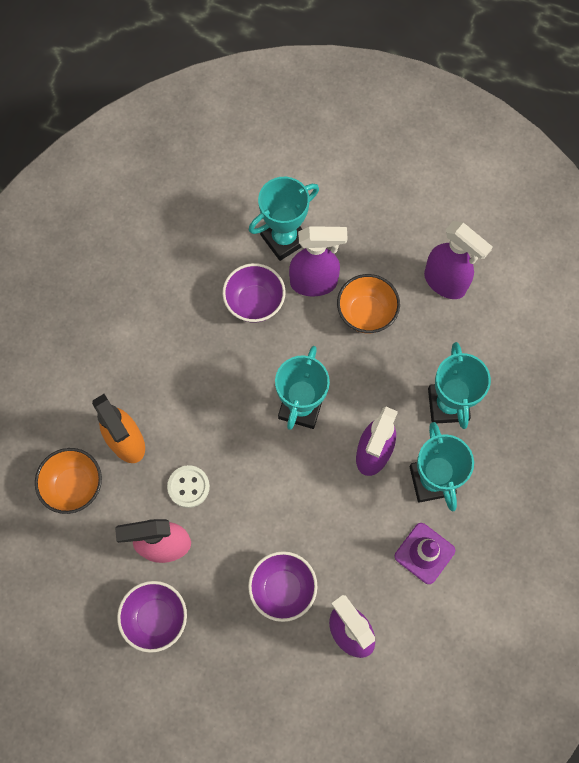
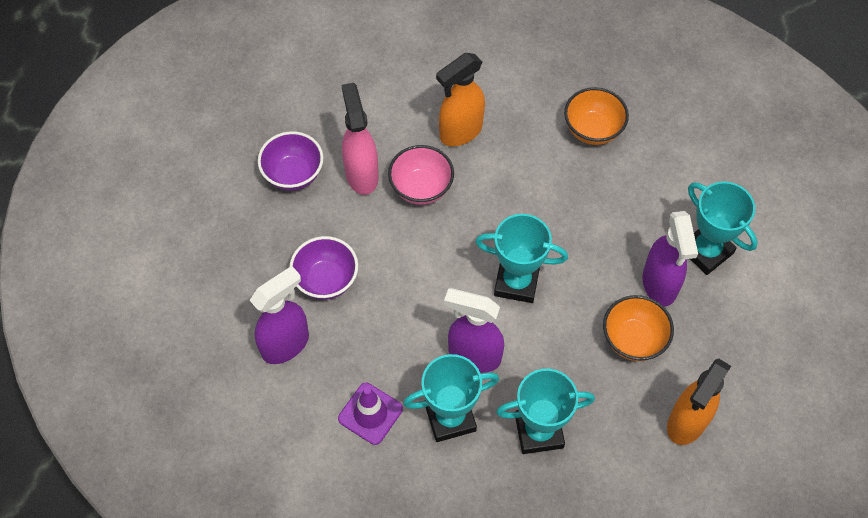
camera: 85 degrees right, 10 degrees down
(74, 486) = (413, 94): orange bowl -> orange bowl (592, 130)
(188, 487) = (421, 188): white button -> pink bowl
(254, 303) = (625, 229): purple bowl -> none
(445, 283) = (686, 423): purple spray bottle -> orange spray bottle

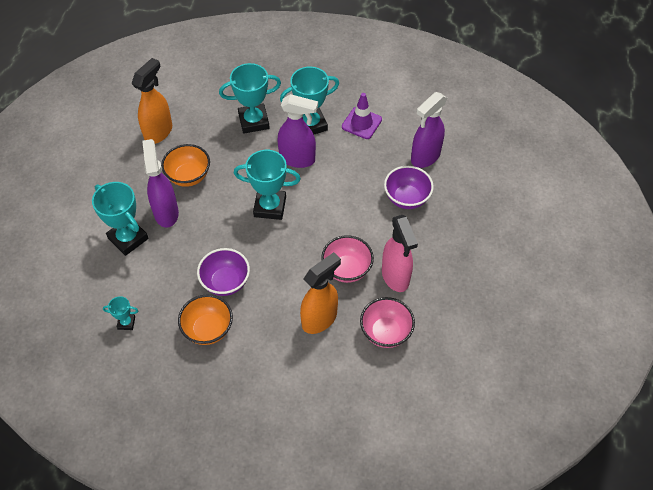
camera: 175 degrees right, 5 degrees down
(293, 174) = (449, 272): purple bowl -> purple bowl (225, 282)
(385, 112) = (385, 332): none -> pink bowl
(691, 144) = (126, 323): none -> turquoise trophy

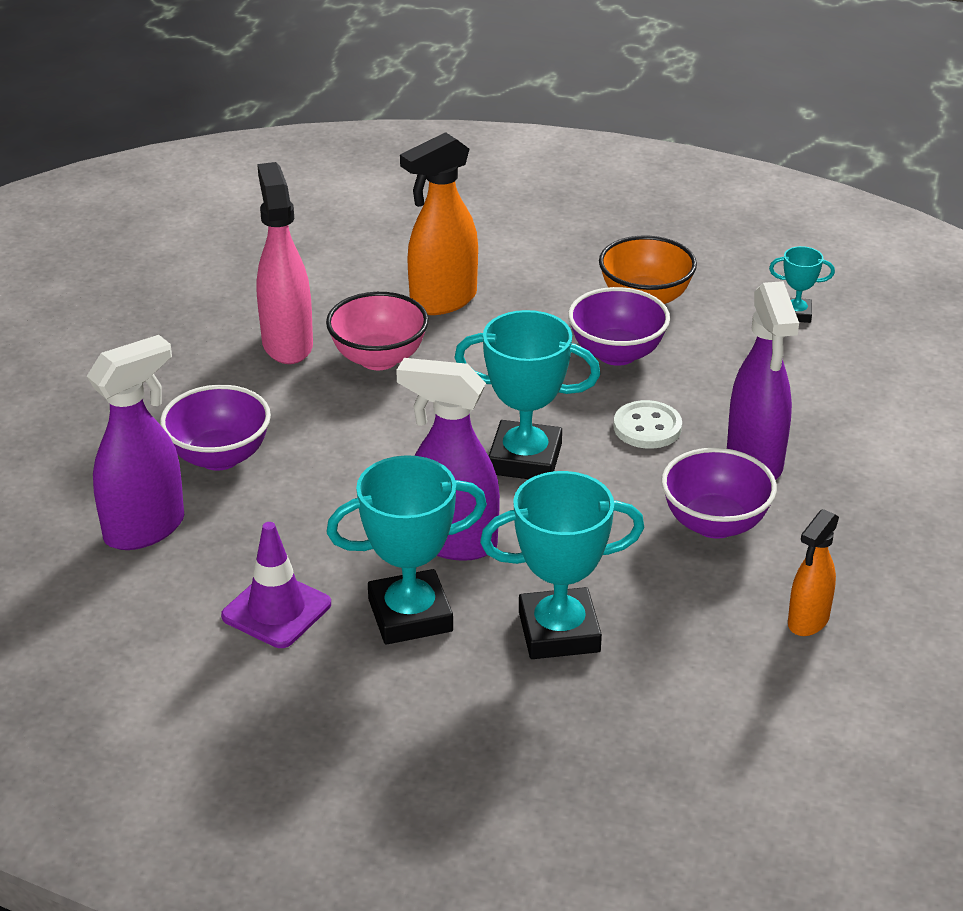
camera: 175 degrees left, 20 degrees down
(128, 238) = (827, 425): turquoise trophy -> none
(159, 132) = (808, 621): orange spray bottle -> orange spray bottle, size x0.61
(188, 176) = (714, 523): orange bowl -> purple bowl
(213, 230) = (647, 427): none -> white button
(385, 332) = (328, 281): pink bowl -> none

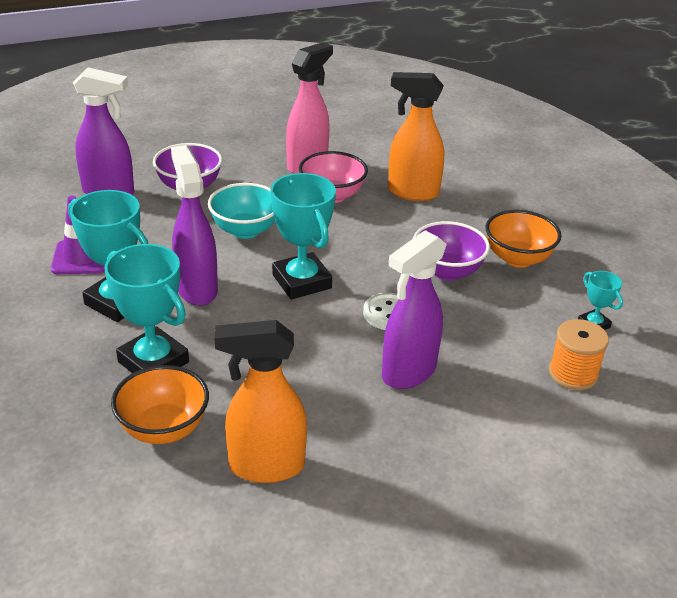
camera: 50 degrees right, 0 degrees up
(373, 454) = (245, 230): none -> turquoise bowl
(684, 669) = (163, 429): none -> orange bowl
(714, 523) = (323, 381): purple bowl -> none
(808, 621) = (265, 466): orange spray bottle -> orange spray bottle, size x1.65
(853, 365) = (573, 373): none -> orange spool

